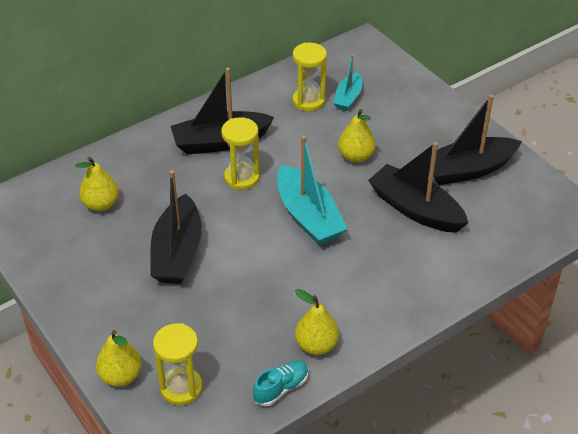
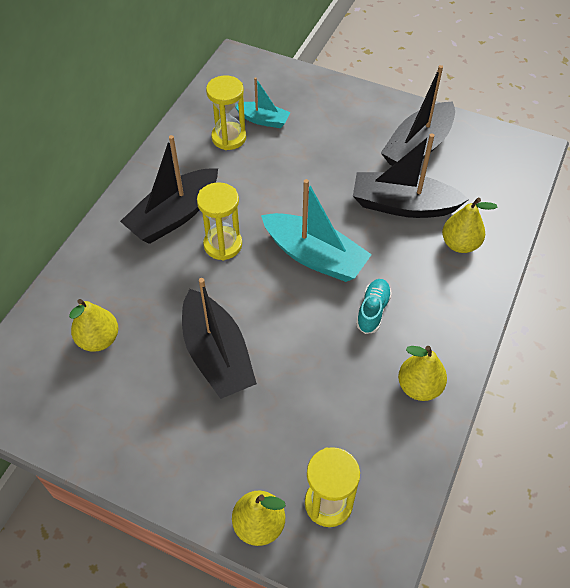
camera: 30 degrees left, 10 degrees up
(281, 388) = (421, 450): turquoise shoe -> turquoise shoe (372, 310)
(348, 98) = (263, 120): turquoise boat -> turquoise boat turned 60 degrees counterclockwise
(356, 156) = (313, 176): yellow pear -> yellow pear (460, 244)

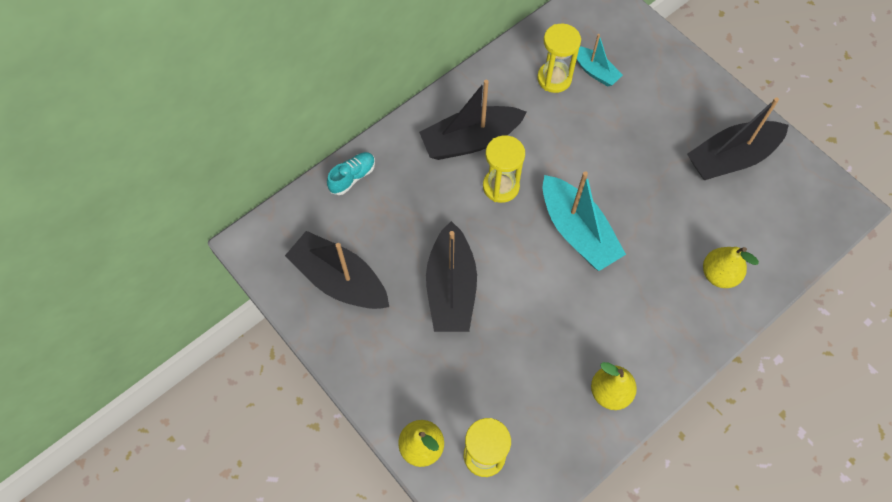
camera: 25 degrees right, 10 degrees up
(99, 339) = (360, 232): yellow pear -> none
(372, 310) = (604, 305): turquoise shoe -> turquoise shoe (352, 177)
(403, 205) = (685, 213): black boat -> black boat (340, 280)

